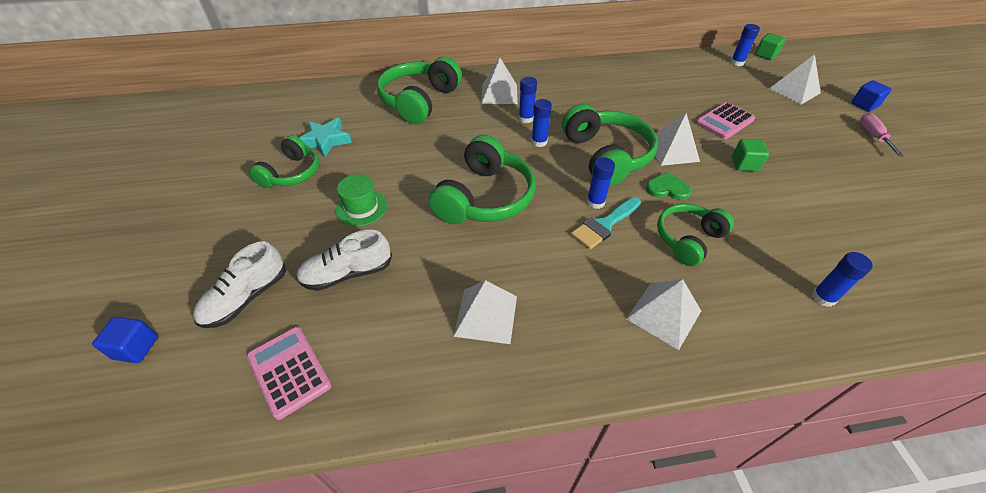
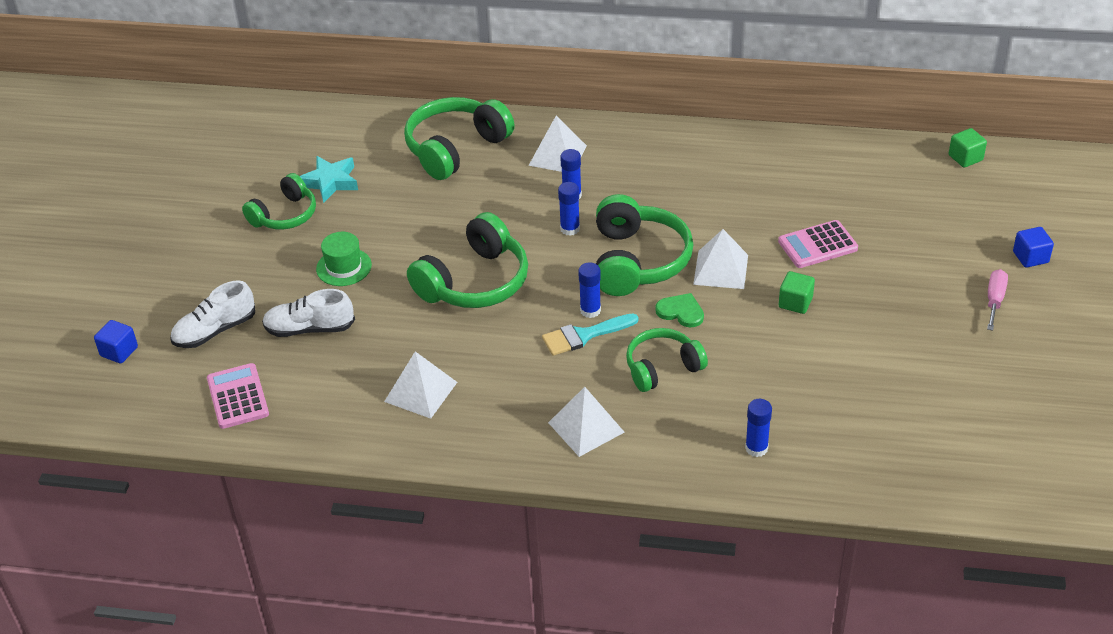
camera: 20 degrees right, 5 degrees down
(737, 62) = (911, 163): blue glue stick -> none
(794, 91) = (952, 220): white pyramid -> none

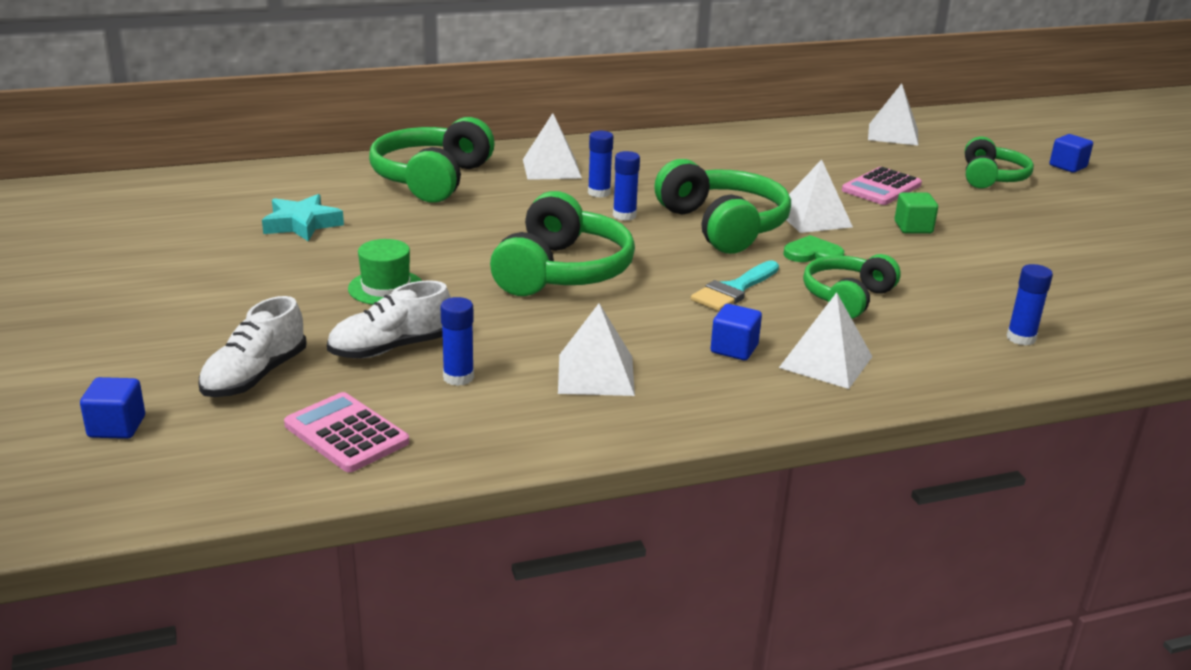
camera: 30 degrees left, 15 degrees down
(285, 215) = (265, 258): green headphones -> green headphones (991, 178)
(532, 395) = (734, 349): none -> blue cube
(590, 310) = (717, 270): blue glue stick -> blue glue stick (458, 377)
(903, 172) = (893, 134): none -> white pyramid
(965, 158) = (931, 119): green cube -> none
(994, 300) = (1079, 196): pink screwdriver -> none

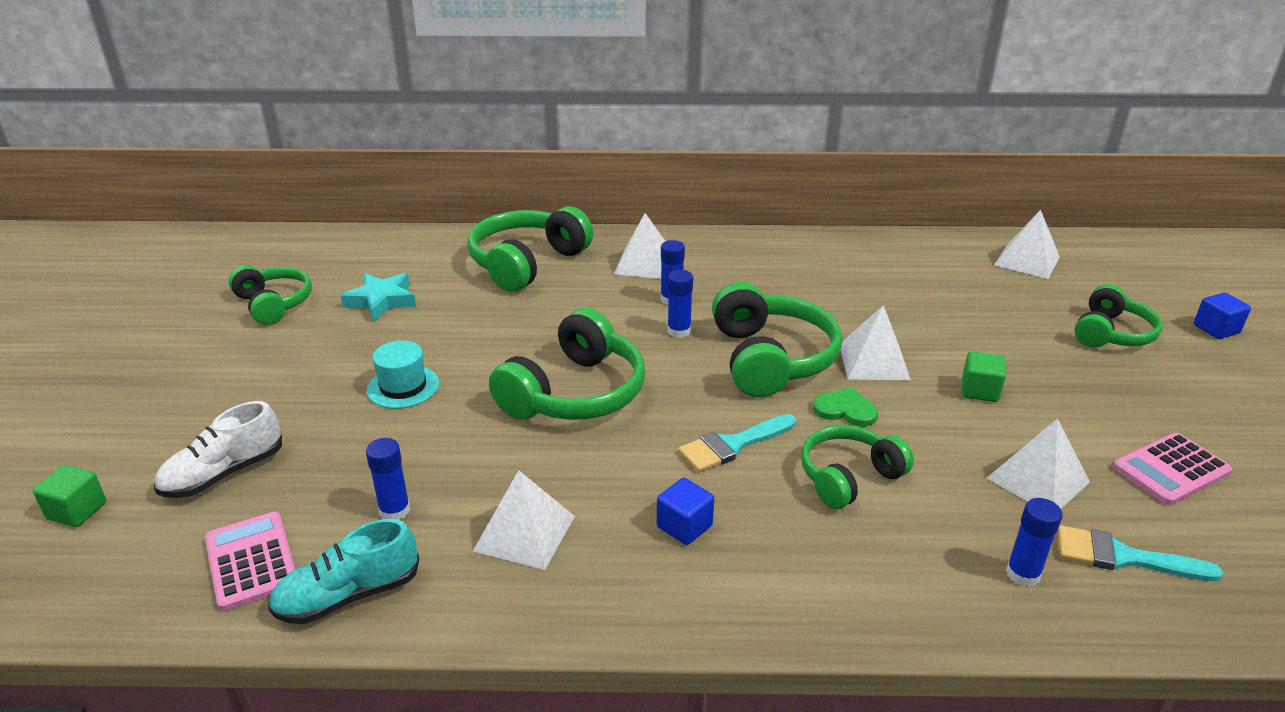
camera: 20 degrees right, 5 degrees up
(117, 427) = (77, 511): blue cube -> green cube
(181, 239) = (274, 304): none -> green headphones
(386, 288) = (403, 387): green hat -> turquoise hat
(391, 348) = (359, 462): white shoe -> none
(466, 441) = (348, 596): none -> turquoise shoe
(825, 362) = (773, 564): white pyramid -> white pyramid (1037, 479)
(881, 188) = (973, 331): pink calculator -> pink calculator (1171, 470)
(1085, 317) = (1122, 557): none -> turquoise brush

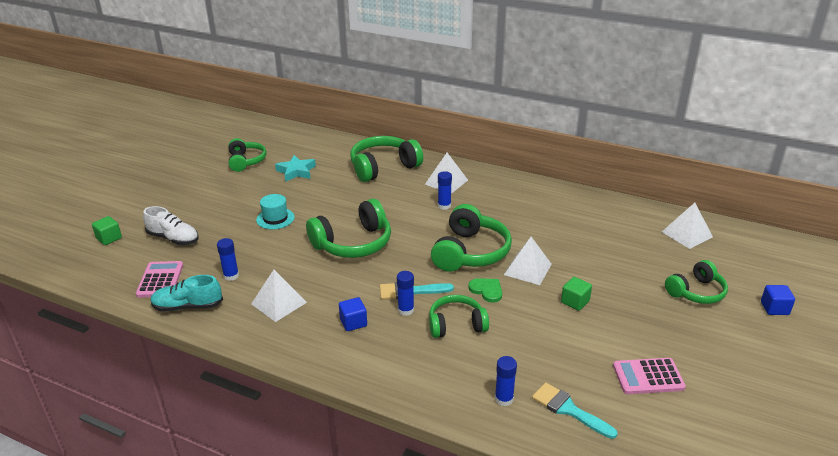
camera: 25 degrees right, 0 degrees up
(224, 473) = (173, 238): white shoe -> white shoe turned 135 degrees counterclockwise
(679, 331) = (433, 224): blue glue stick -> blue glue stick (406, 310)
(1037, 479) = (560, 357): white pyramid -> none

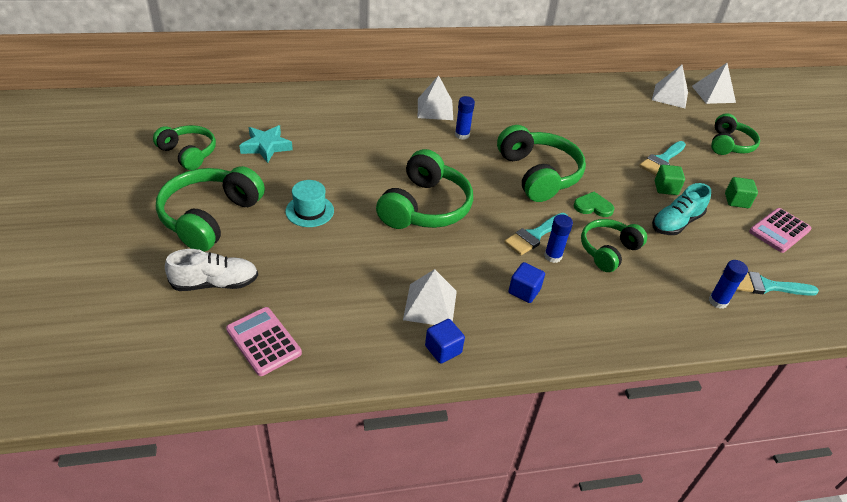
camera: 40 degrees left, 10 degrees up
(109, 238) = (124, 319): green cube -> green cube (736, 201)
(188, 306) = (337, 357): turquoise shoe -> turquoise shoe (676, 223)
(231, 276) = (342, 298): blue glue stick -> none
(383, 167) = (355, 112): green headphones -> green headphones (210, 217)
(527, 269) = (600, 172): white pyramid -> white pyramid (713, 94)
(602, 280) = (662, 160): none -> turquoise brush
(774, 308) = (784, 138): blue cube -> blue cube (443, 349)

